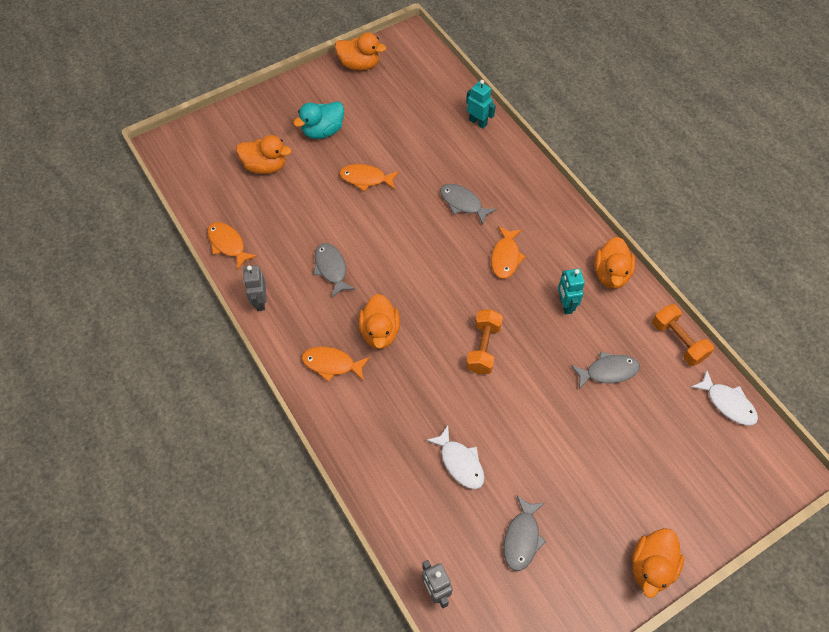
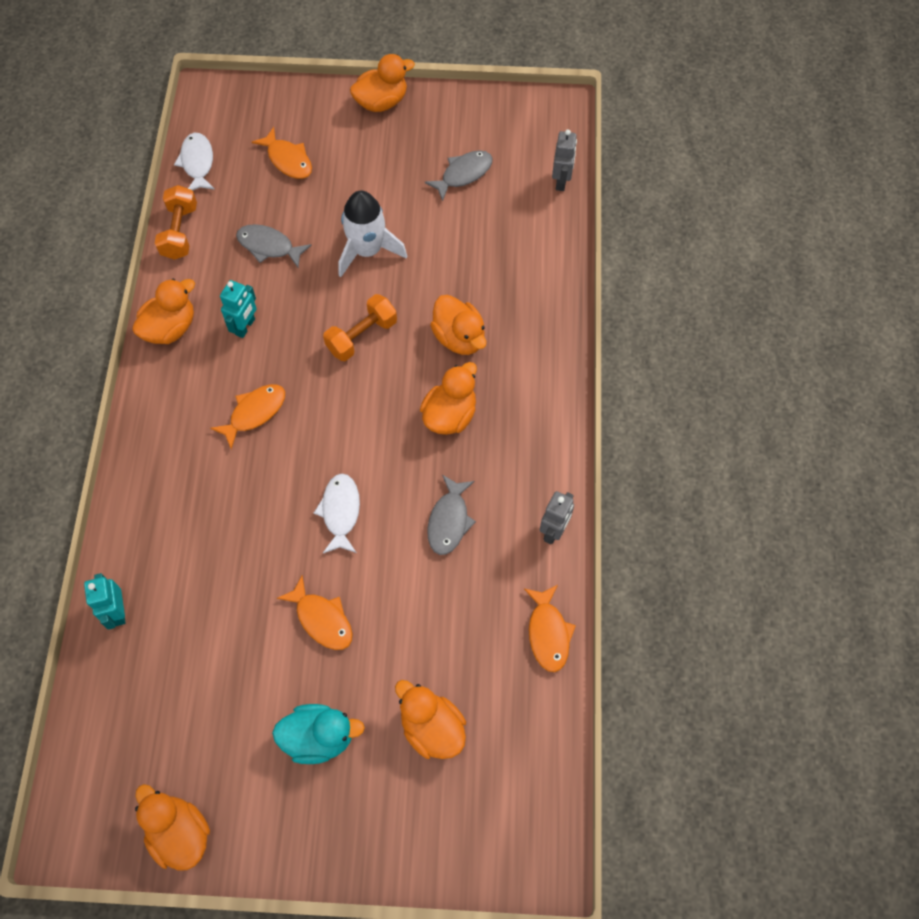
camera: 145 degrees left, 5 degrees up
(331, 364) = (522, 412): orange fish -> orange fish (288, 160)
(415, 390) = (459, 338): none -> orange duck
(460, 462) = (468, 255): white fish -> white fish (340, 512)
(463, 203) = (240, 507): grey fish -> none
(537, 415) = (367, 250): none -> white rocket

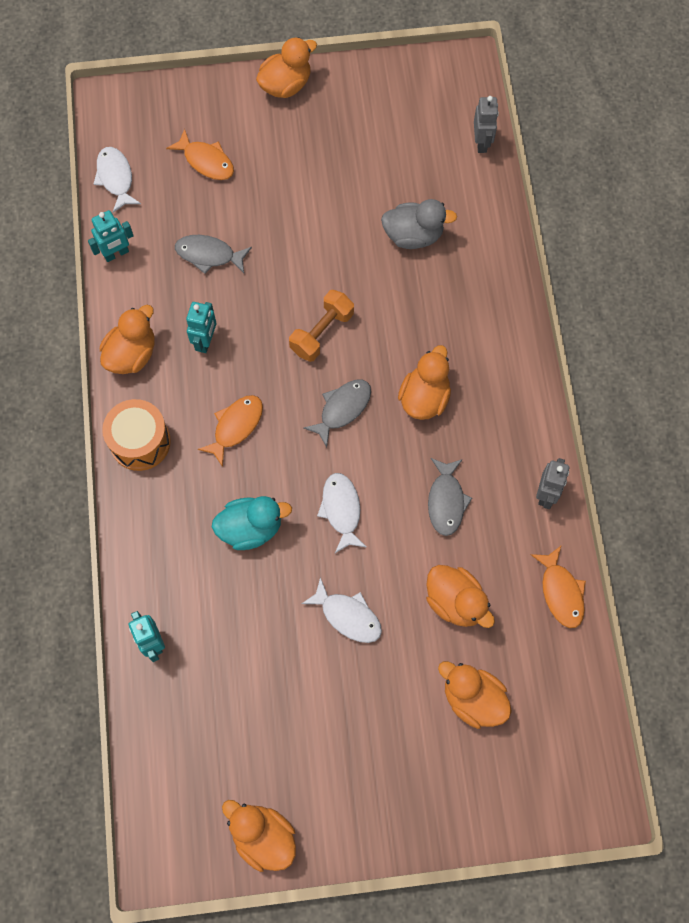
camera: 10 degrees left, 5 degrees up
(157, 412) = (140, 442): none -> orange drum
(180, 232) = (116, 254): orange dumbbell -> turquoise robot
(319, 737) = (371, 726): turquoise duck -> turquoise duck (251, 528)
(322, 619) = (348, 616): orange fish -> white fish
(367, 250) = (307, 244): white rocket -> none
(459, 338) = (416, 319): orange duck -> orange duck (455, 602)
(463, 174) = (384, 150): grey fish -> grey fish (342, 409)
(474, 258) = (413, 235): none -> grey duck

